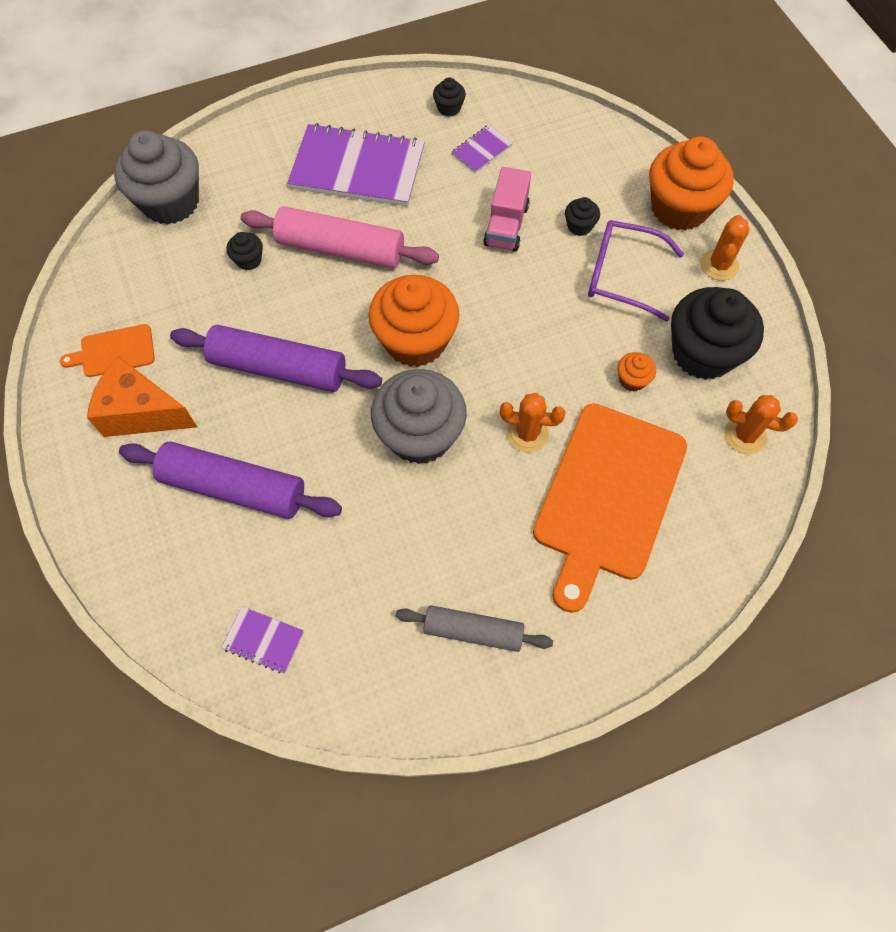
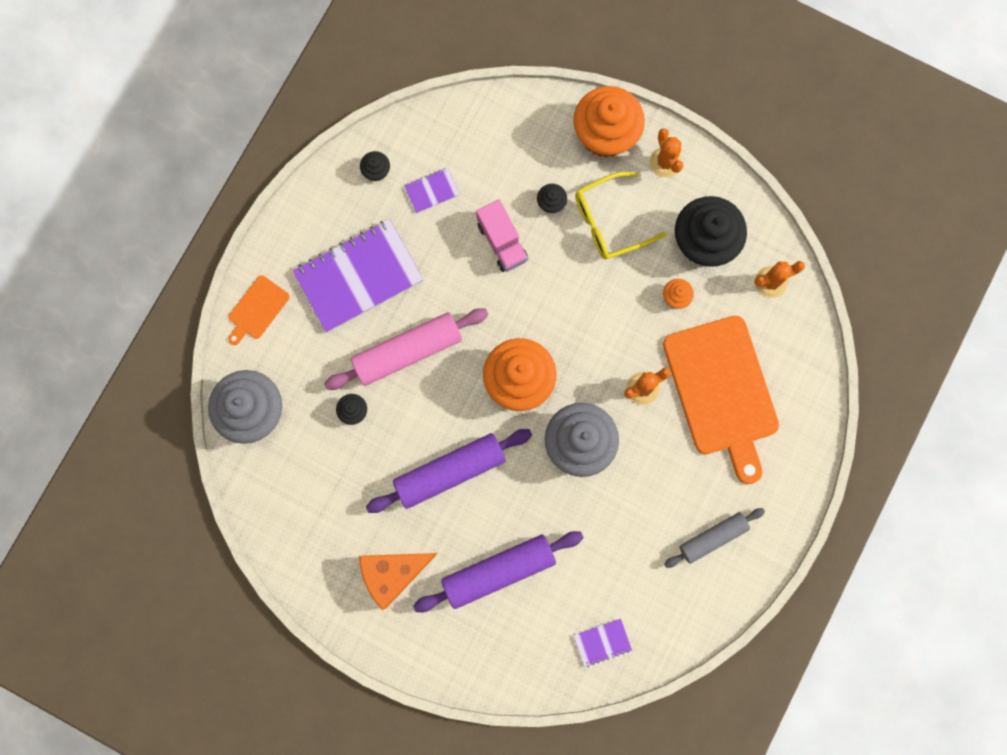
camera: 40 degrees left, 15 degrees up
(114, 351) = (332, 549): orange cutting board -> orange cutting board (257, 309)
(481, 150) = (432, 191): purple notebook -> purple notebook turned 60 degrees clockwise
(623, 276) = (610, 221): purple glasses -> yellow glasses

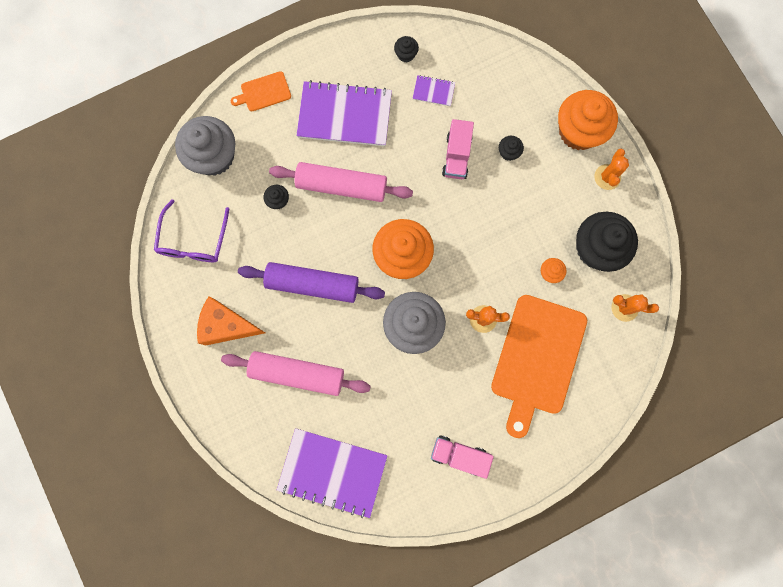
camera: 35 degrees right, 0 degrees up
(295, 511) = (193, 240): none -> purple glasses
(498, 571) = (297, 373): purple rolling pin -> pink rolling pin
(602, 642) = (332, 472): purple notebook -> purple notebook, size x2.27
(610, 221) = (541, 191): yellow glasses -> none
(712, 538) = (459, 455): grey rolling pin -> pink truck

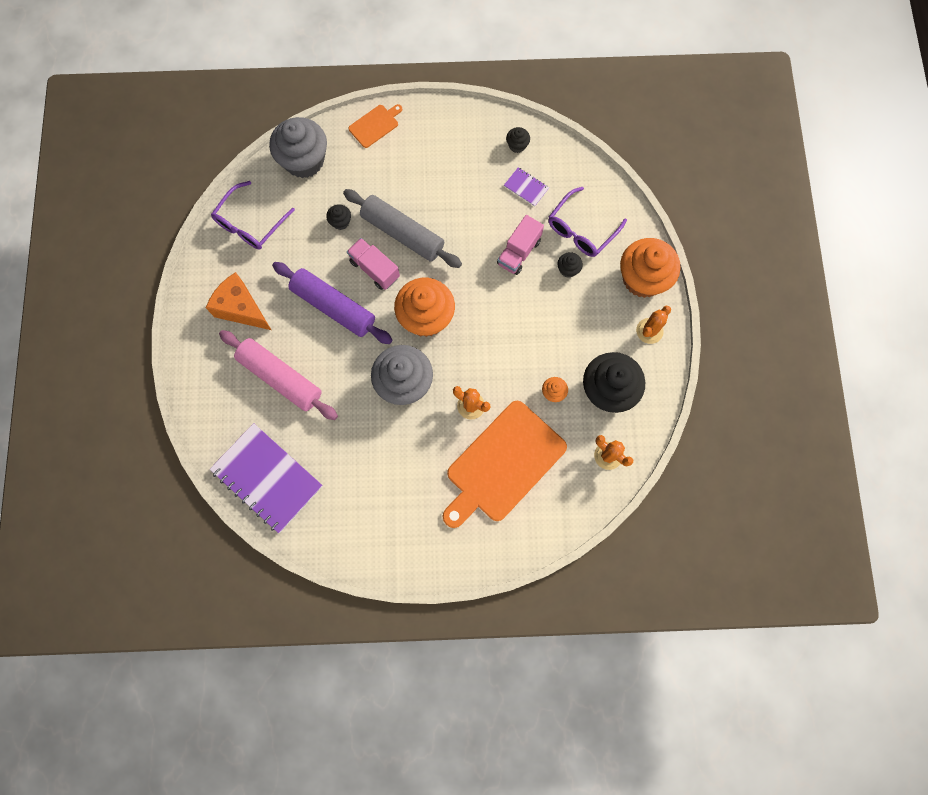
camera: 25 degrees right, 5 degrees down
(263, 92) = (375, 125): orange cutting board -> orange cutting board turned 135 degrees clockwise
(341, 186) = (402, 233): pink rolling pin -> grey rolling pin
(344, 115) = (436, 174): purple notebook -> none
(459, 455) = (388, 517): pink truck -> pink truck (374, 269)
(503, 109) = (582, 229): none -> purple glasses

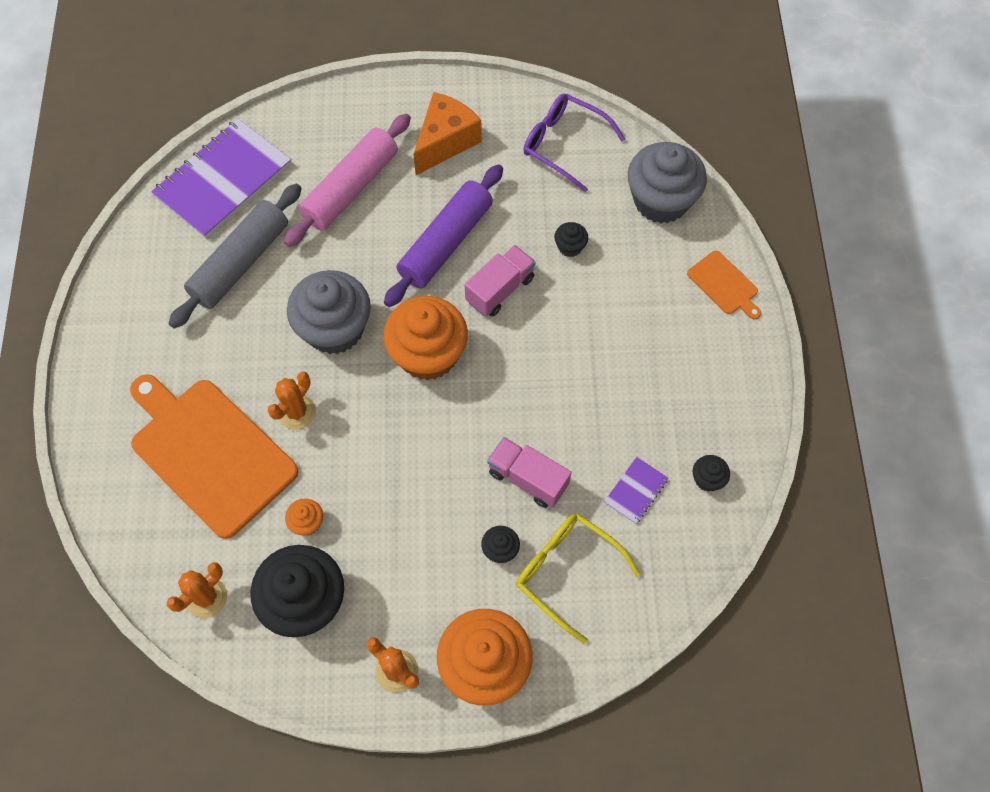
camera: 90 degrees right, 10 degrees down
(402, 233) = (554, 323): grey rolling pin -> grey rolling pin (240, 263)
(582, 229) = (568, 573): purple glasses -> yellow glasses

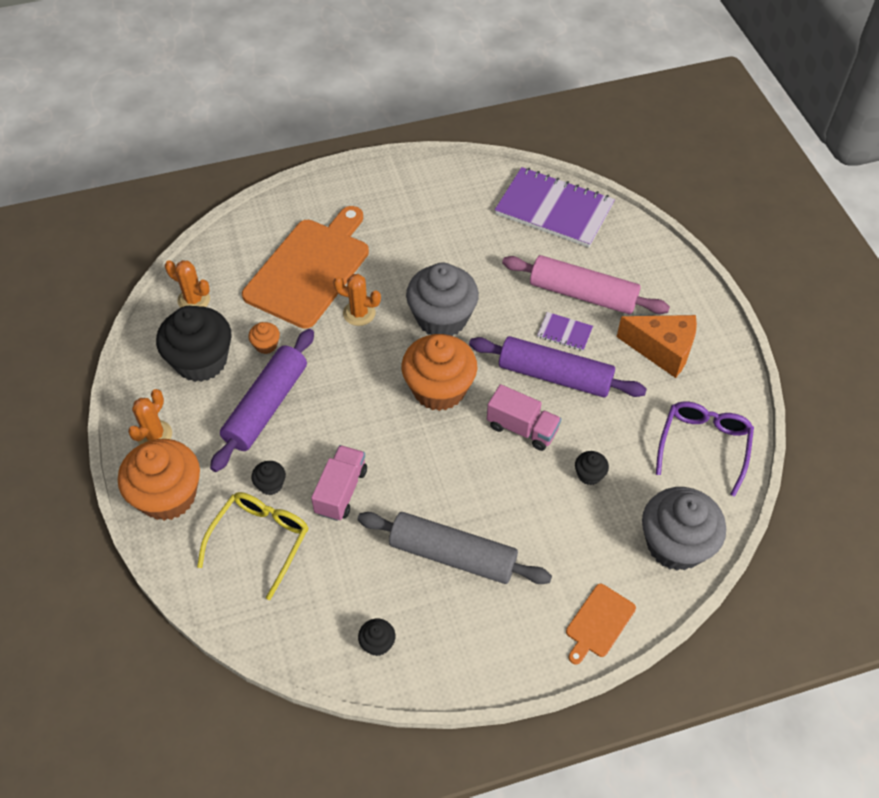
camera: 75 degrees right, 10 degrees down
(240, 263) = (481, 241): grey rolling pin -> grey rolling pin (453, 555)
(394, 537) = (266, 406): none -> purple rolling pin
(636, 491) = (350, 582): purple notebook -> purple notebook (564, 332)

